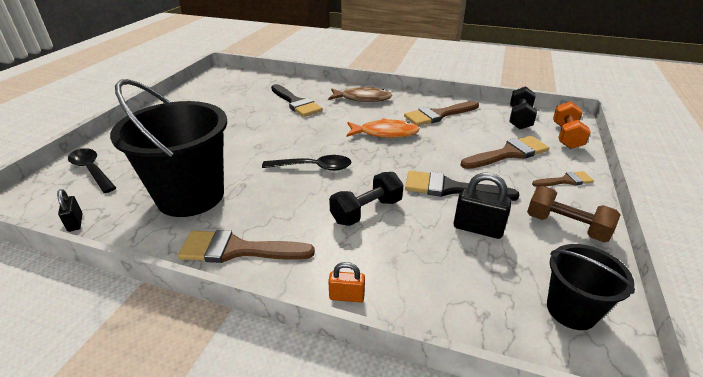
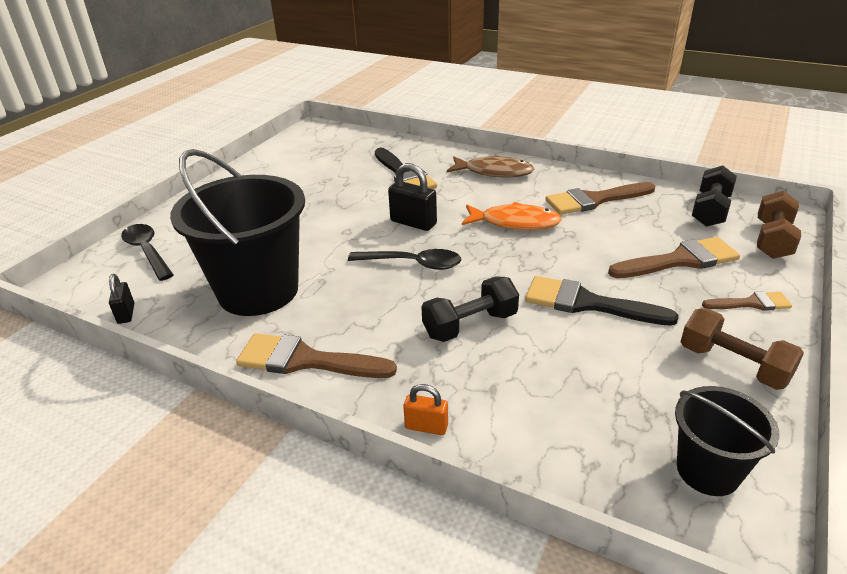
camera: 10 degrees right, 0 degrees up
(477, 228) = (610, 358): black padlock -> black padlock (413, 223)
(566, 136) = (772, 240): orange dumbbell -> brown dumbbell

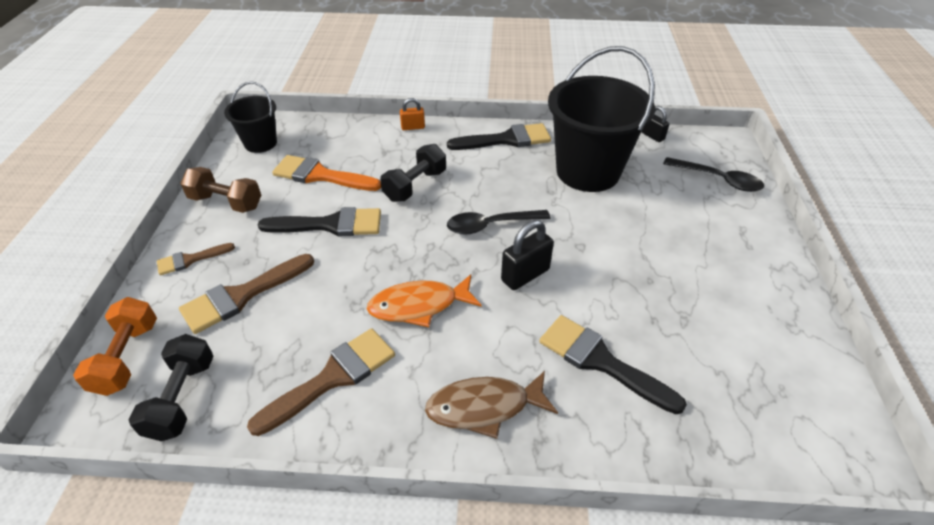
camera: 155 degrees right, 10 degrees up
(306, 360) = (506, 140): brown brush -> black brush
(413, 223) = (525, 275): black padlock -> black padlock turned 45 degrees counterclockwise
(596, 373) = (320, 175): none -> orange brush
(772, 240) = (127, 357): brown dumbbell -> orange dumbbell

